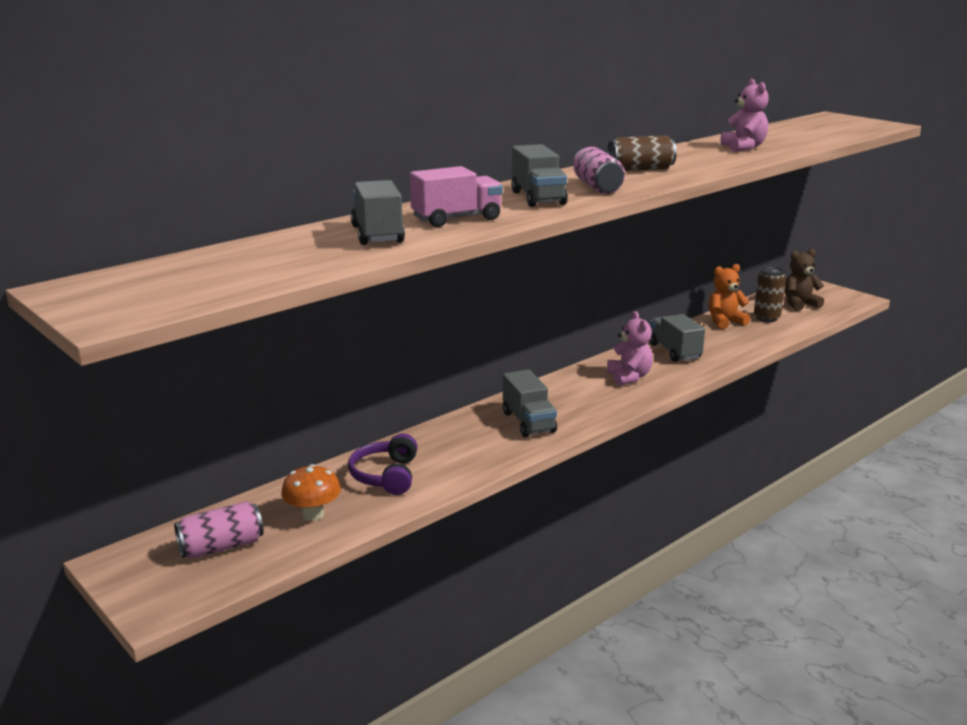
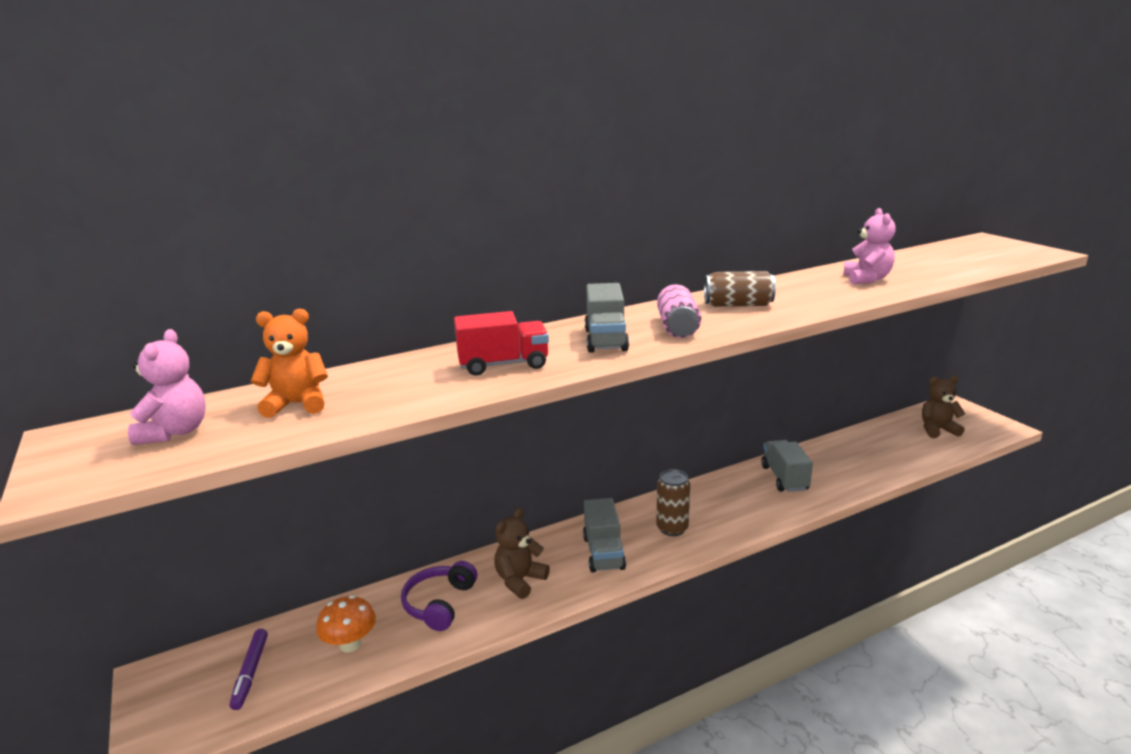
camera: 15 degrees right, 0 degrees up
(221, 547) = (250, 673): pink can -> purple marker
(377, 234) = (410, 382): grey truck -> none
(456, 219) = (503, 365): pink truck -> red truck
(457, 450) = (520, 580): none -> brown teddy bear
(629, 377) = (726, 506): pink teddy bear -> pink teddy bear (175, 432)
(724, 322) = (849, 445): orange teddy bear -> orange teddy bear (297, 404)
(766, 318) = (896, 444): brown can -> brown can (672, 528)

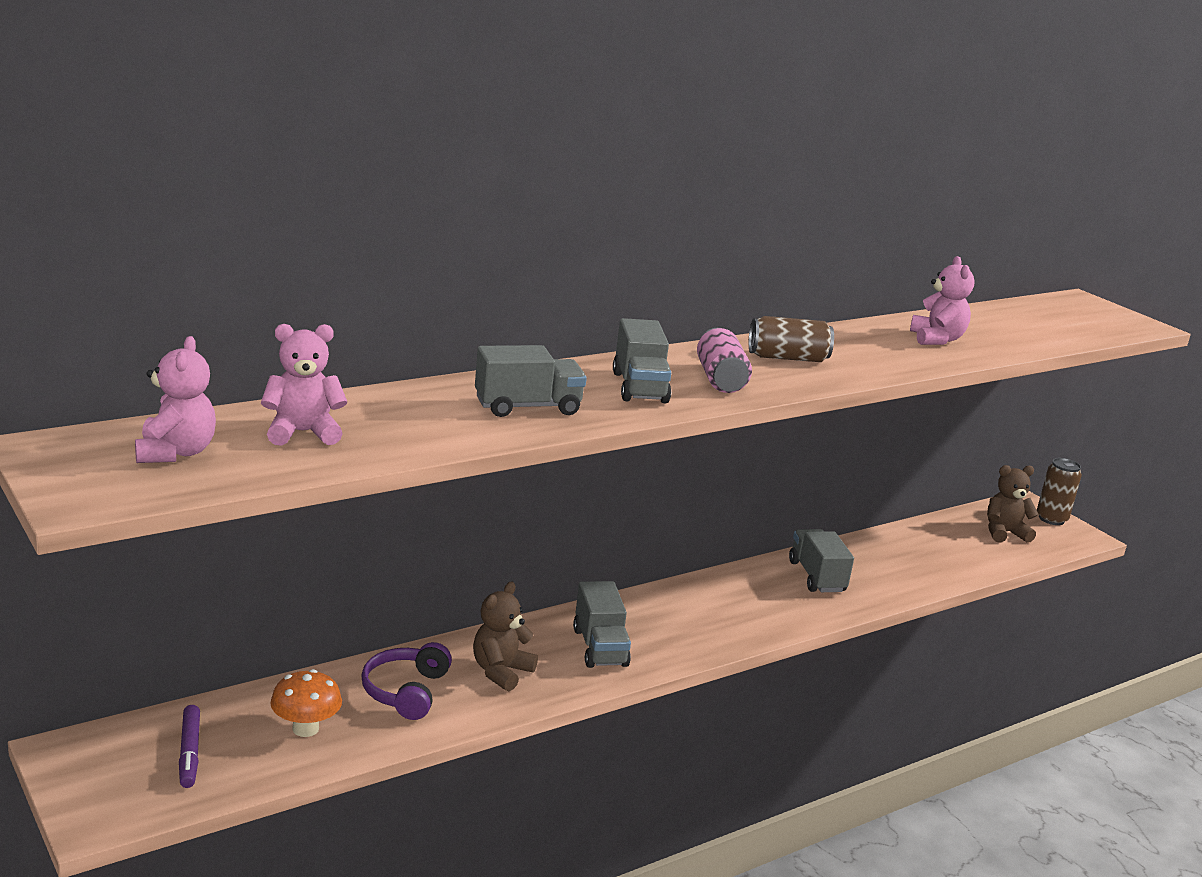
camera: 10 degrees left, 0 degrees up
(297, 404) = (302, 432): orange teddy bear -> pink teddy bear
(503, 365) = (527, 407): red truck -> grey truck
(672, 528) = (681, 625): brown can -> brown can (1051, 519)

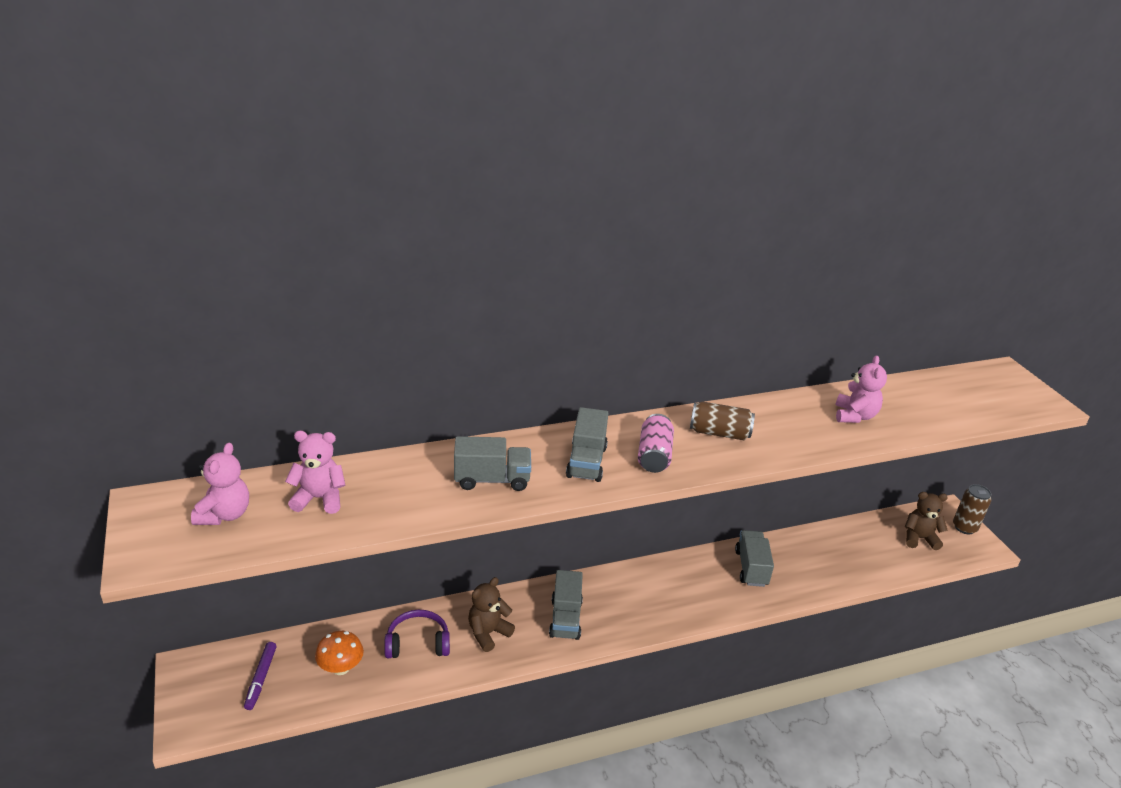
camera: 15 degrees right, 10 degrees up
(406, 691) = (417, 643): purple headphones -> purple headphones turned 60 degrees clockwise

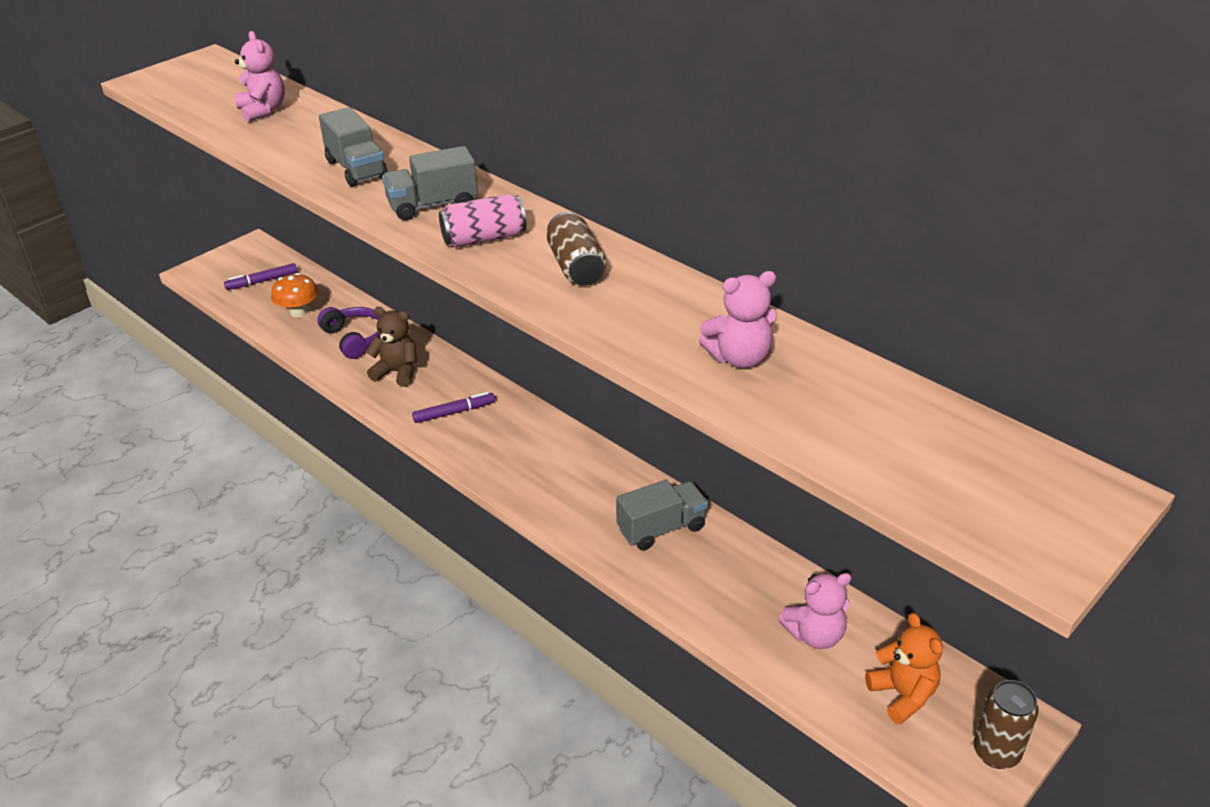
camera: 65 degrees right, 5 degrees up
(224, 514) = (214, 87): pink teddy bear -> pink teddy bear (815, 635)
(565, 618) = (454, 412): grey truck -> purple marker
(919, 538) = (902, 695): brown teddy bear -> orange teddy bear

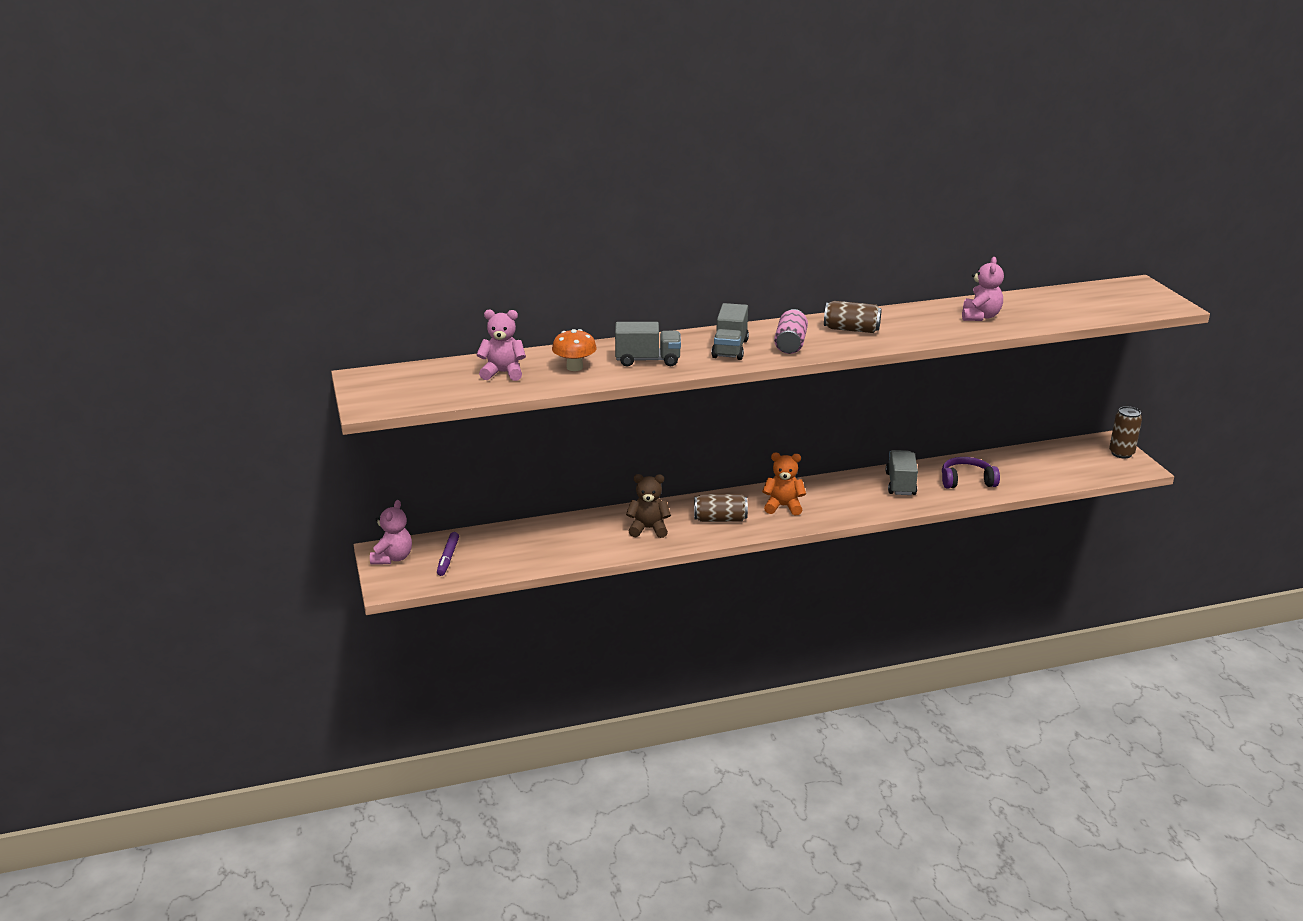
camera: 60 degrees left, 10 degrees down
(298, 312) = (517, 551): orange mushroom -> orange mushroom (574, 367)
(355, 338) = (584, 535): purple headphones -> purple headphones (967, 481)
(397, 372) = (648, 529): brown teddy bear -> brown teddy bear turned 45 degrees clockwise
(454, 412) = (720, 519): purple marker -> brown can
(815, 635) = (1017, 469): pink teddy bear -> pink teddy bear (393, 558)
(902, 695) = (1072, 462): orange teddy bear -> orange teddy bear (783, 506)

